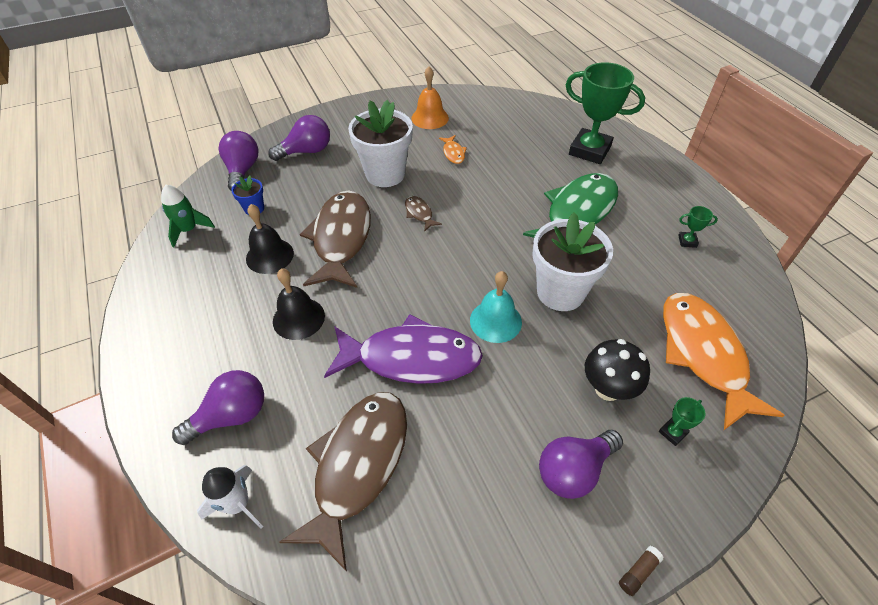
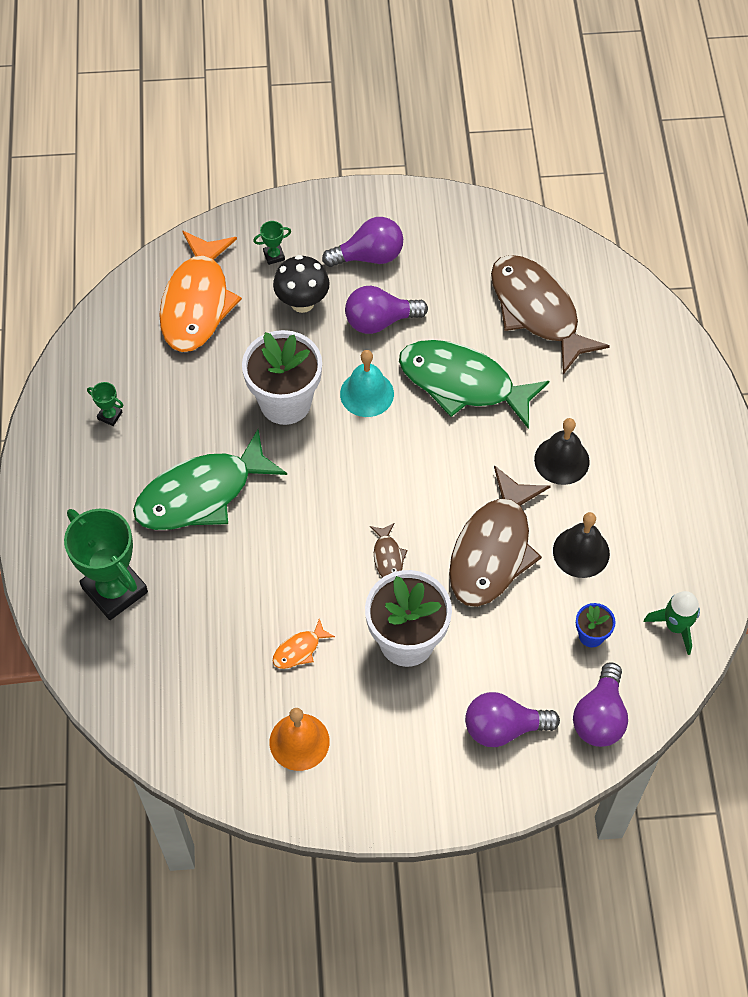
camera: 160 degrees left, 10 degrees up
(231, 416) = (637, 383): purple light bulb -> purple light bulb (379, 321)
(238, 504) = (636, 314): white rocket -> none
(358, 466) = (537, 311): brown fish -> brown fish turned 105 degrees clockwise
(411, 358) = (463, 383): purple fish -> green fish
(453, 153) = (299, 650): orange fish -> orange fish turned 135 degrees counterclockwise
(638, 572) = (363, 189): brown glue stick -> none

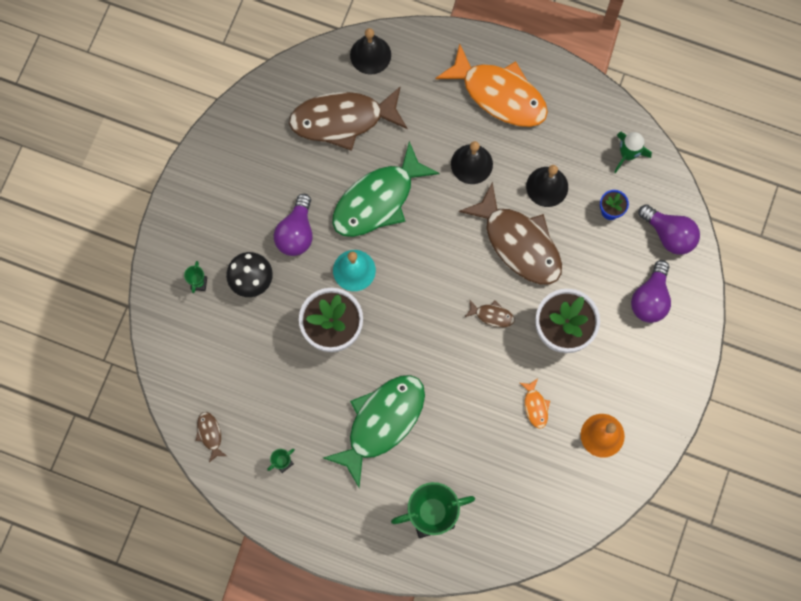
camera: 65 degrees left, 15 degrees up
(110, 334) = (210, 434): none -> brown fish
(197, 302) = (213, 358): orange fish -> orange fish (499, 94)
(201, 494) = (382, 422): green fish -> green fish turned 135 degrees counterclockwise
(369, 256) = (235, 214): purple light bulb -> none
(630, 306) = (370, 55): none -> black bell

